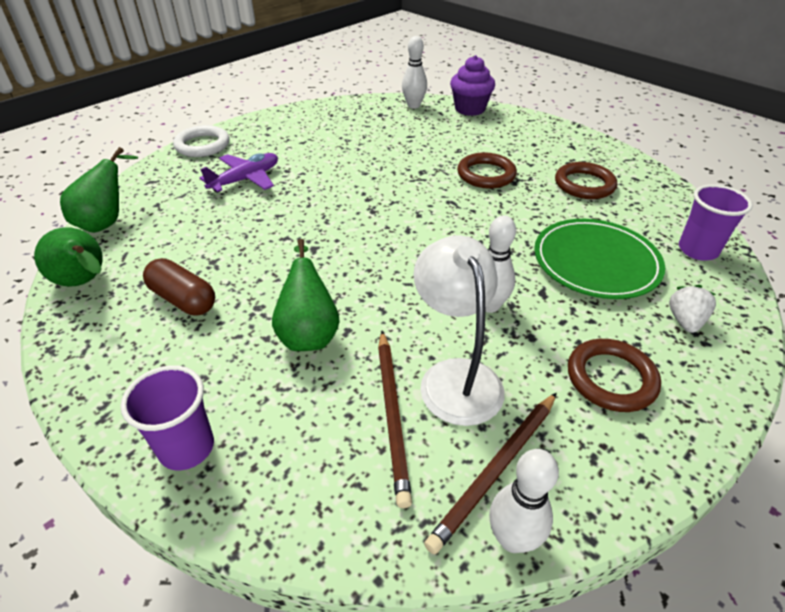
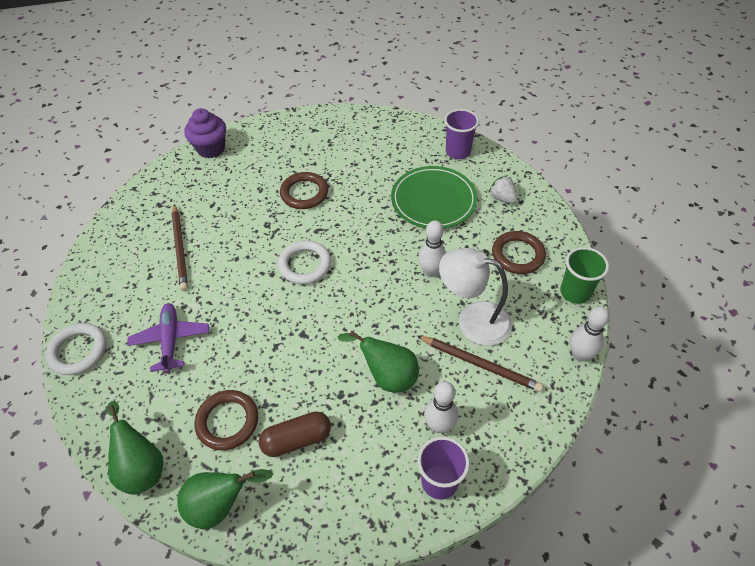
camera: 55 degrees left, 10 degrees up
(399, 213) = (305, 265): none -> white ring
(413, 105) = (169, 177): white bowling pin -> white bowling pin (439, 425)
(496, 470) = (541, 338): brown pencil -> brown pencil (180, 248)
(584, 185) = (360, 154): brown ring -> brown ring (227, 421)
(623, 480) = (575, 292): none -> green cup

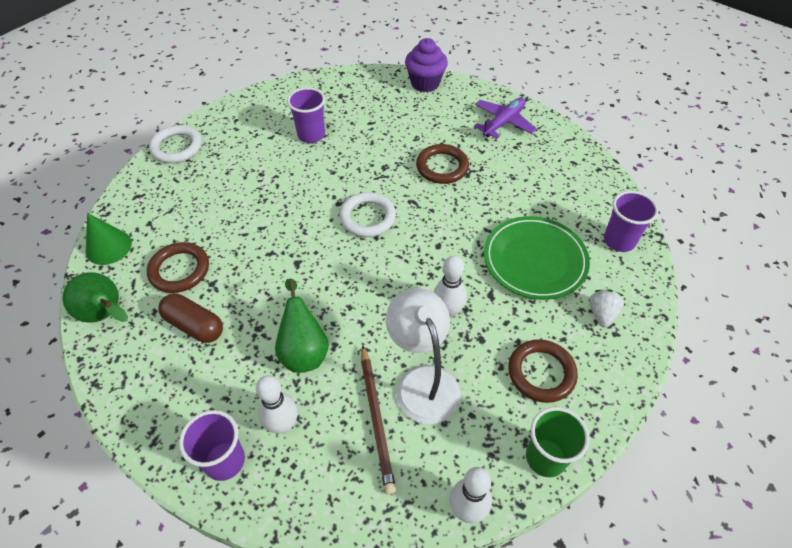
camera: 50 degrees right, 0 degrees up
(142, 467) = (108, 247): green pear -> green cone
(170, 340) = (224, 188): purple plane -> purple plane (503, 123)
(180, 248) = (311, 135): brown pencil -> purple cup

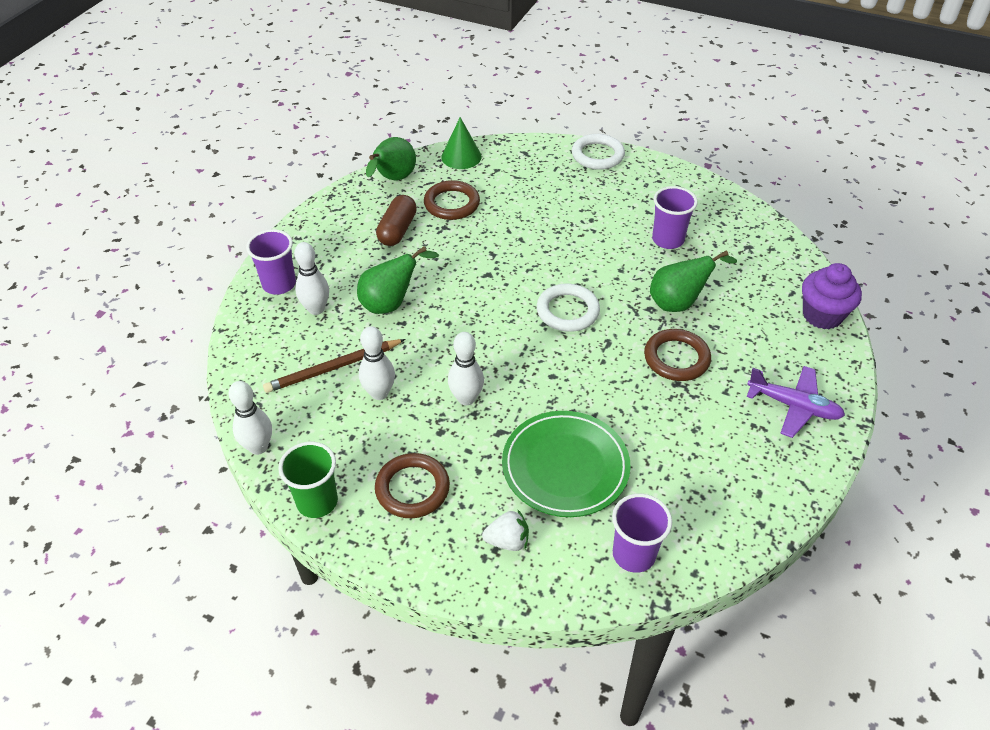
camera: 75 degrees right, 5 degrees down
(385, 149) = (679, 303): none -> green pear
(422, 381) = (379, 393): white lamp -> white bowling pin

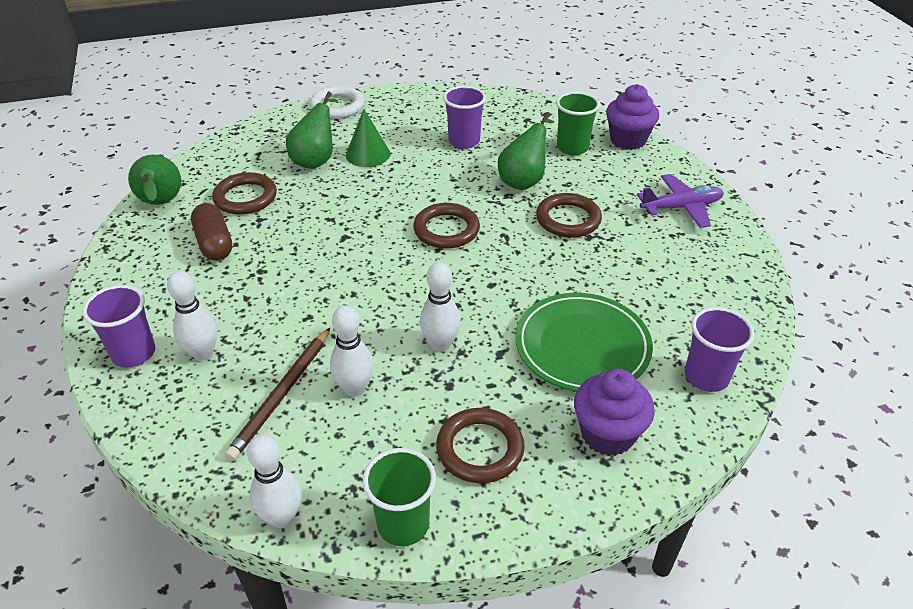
camera: 40 degrees left, 5 degrees down
(391, 303) = (278, 307): green pear -> green pear (316, 160)
(461, 156) = (212, 157): green cone -> green cone (368, 154)
(507, 541) = (607, 434): white strawberry -> purple cupcake
(567, 311) = (446, 230): white ring -> brown ring
(759, 295) = (572, 148): none -> green cup

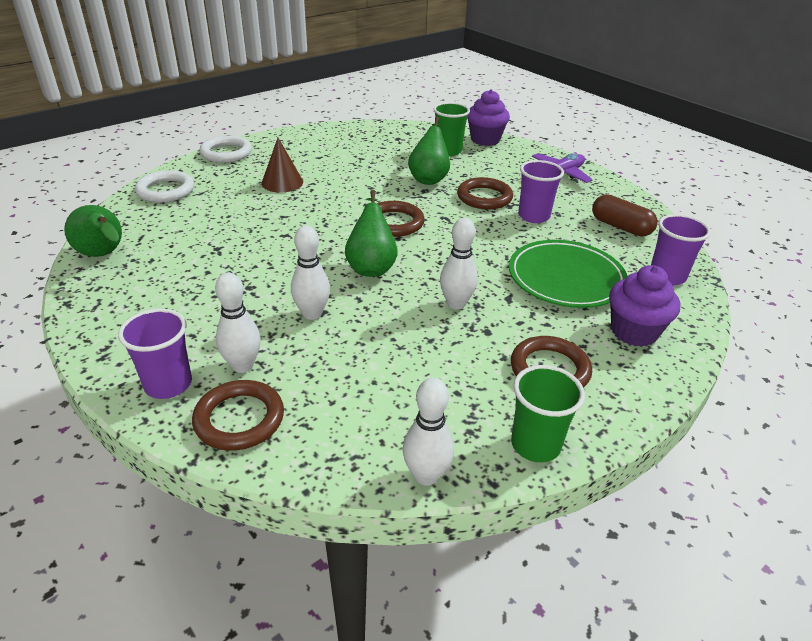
camera: 25 degrees left, 5 degrees down
(214, 243) = (185, 275): brown capsule -> brown capsule (620, 227)
(245, 197) = (190, 234): brown ring -> brown ring (239, 419)
(255, 141) = (165, 190): none -> white ring
(282, 394) = (347, 378): brown pencil -> none
(316, 160) = (237, 194): green pear -> green pear (371, 266)
(355, 388) = (410, 355): white bowling pin -> white bowling pin (312, 314)
(368, 154) = (282, 182): green cone -> brown cone
(464, 141) = (358, 160): purple cup -> purple cup (533, 216)

